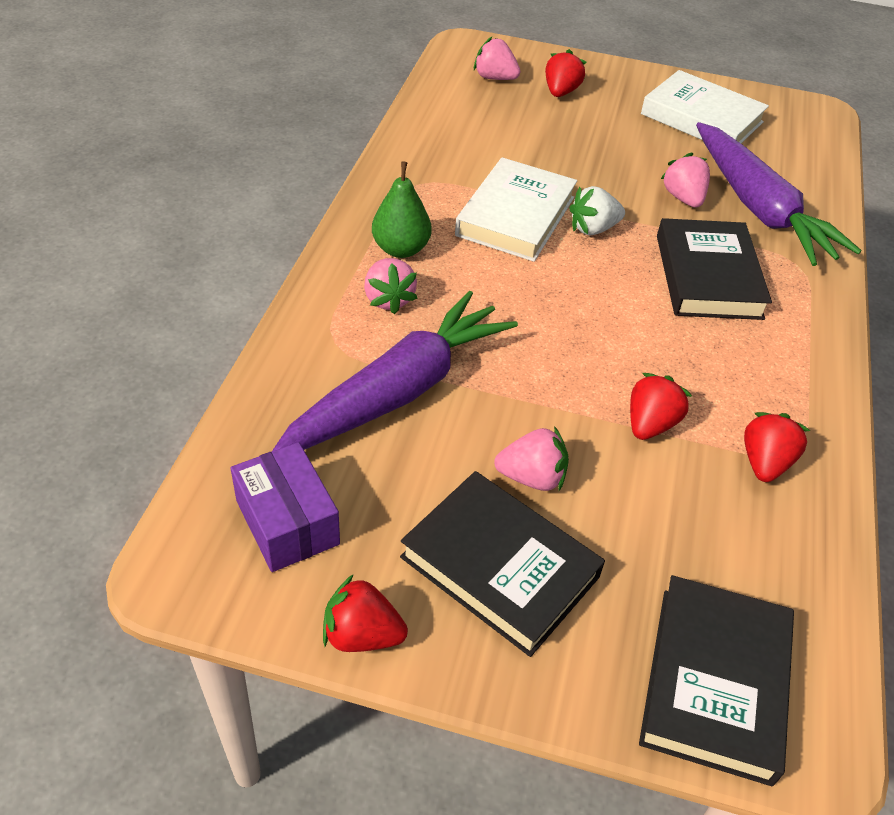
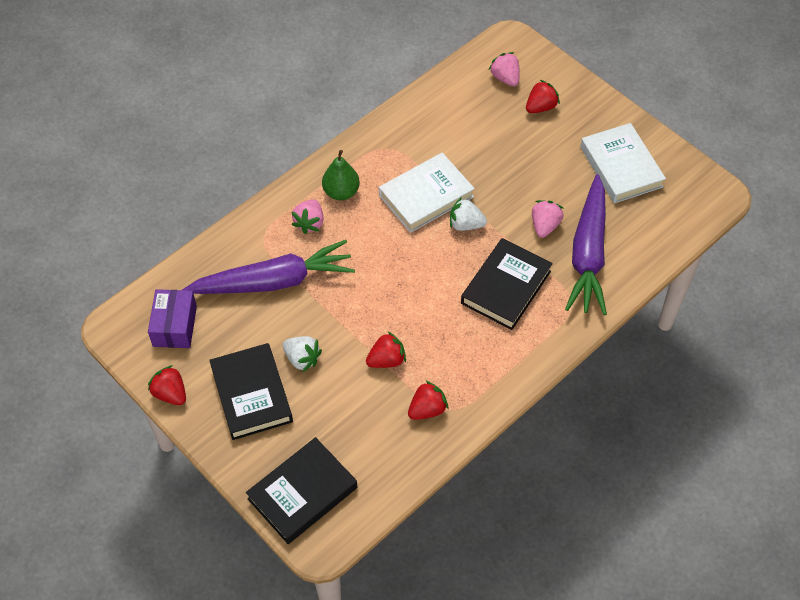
camera: 35 degrees right, 10 degrees up
(532, 477) = (302, 359): pink strawberry -> white strawberry

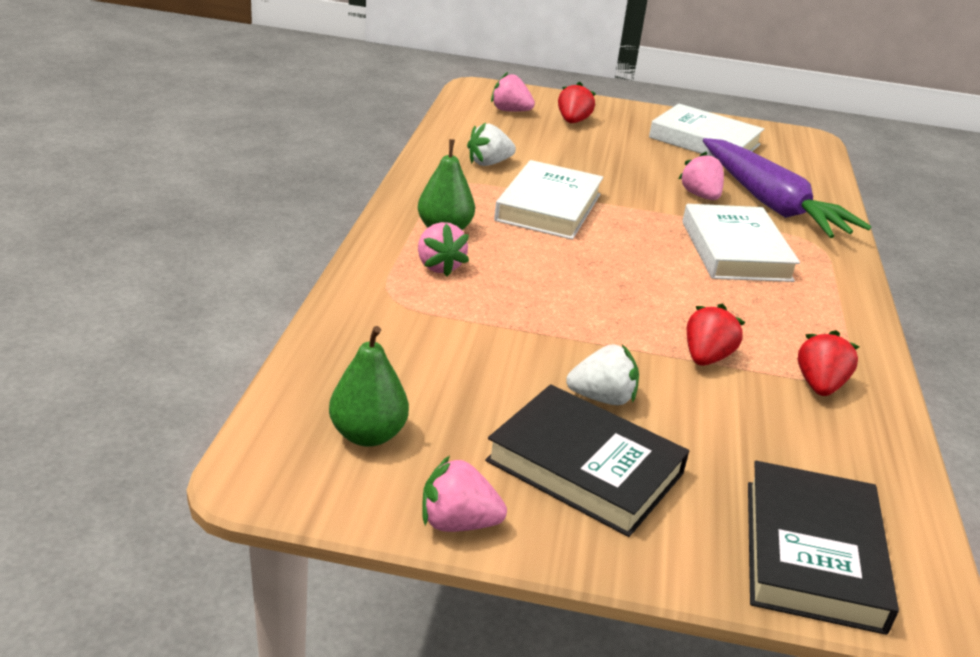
camera: 40 degrees left, 25 degrees down
(170, 393) = (458, 523): red strawberry -> pink strawberry
(175, 326) = (368, 435): purple box -> green pear
(274, 281) = (461, 334): purple carrot -> none
(465, 224) = (622, 216): white strawberry -> white strawberry (489, 163)
(506, 287) = (736, 251): black book -> white book

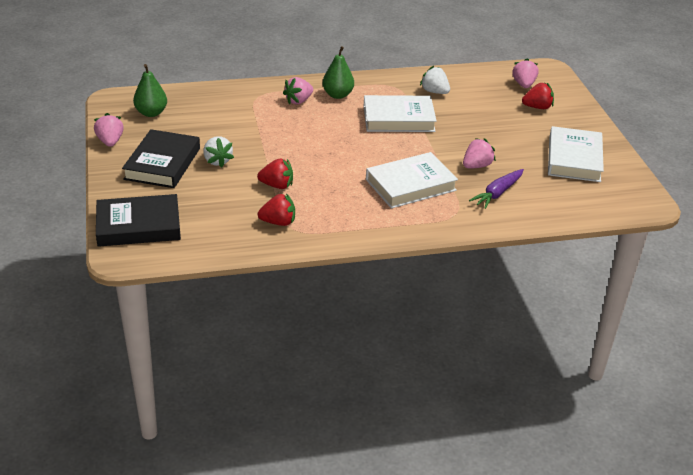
camera: 70 degrees right, 5 degrees up
(771, 204) = (497, 193): purple carrot -> purple carrot, size x0.53

